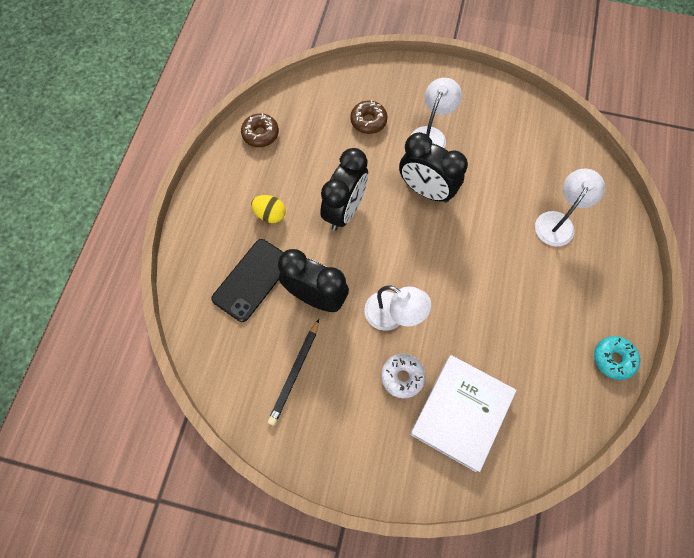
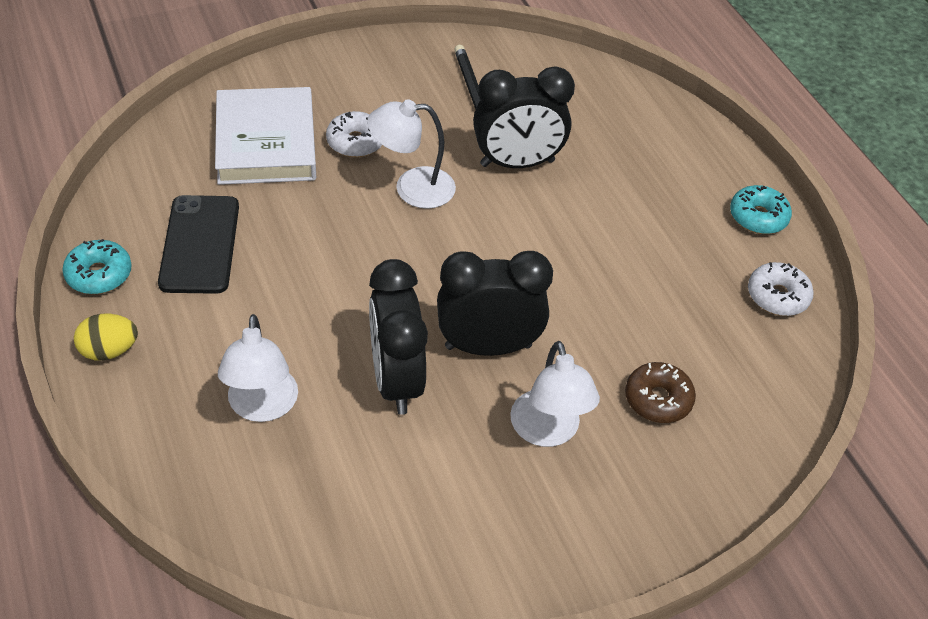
camera: 140 degrees right, 20 degrees down
(219, 180) = (758, 217): none -> turquoise donut
(252, 280) = (602, 144): black phone -> black phone (200, 244)
(260, 134) = (777, 296): brown donut -> white donut
(270, 214) = (656, 213): yellow egg -> yellow egg (109, 351)
(344, 210) = (572, 264): black clock -> black clock (396, 380)

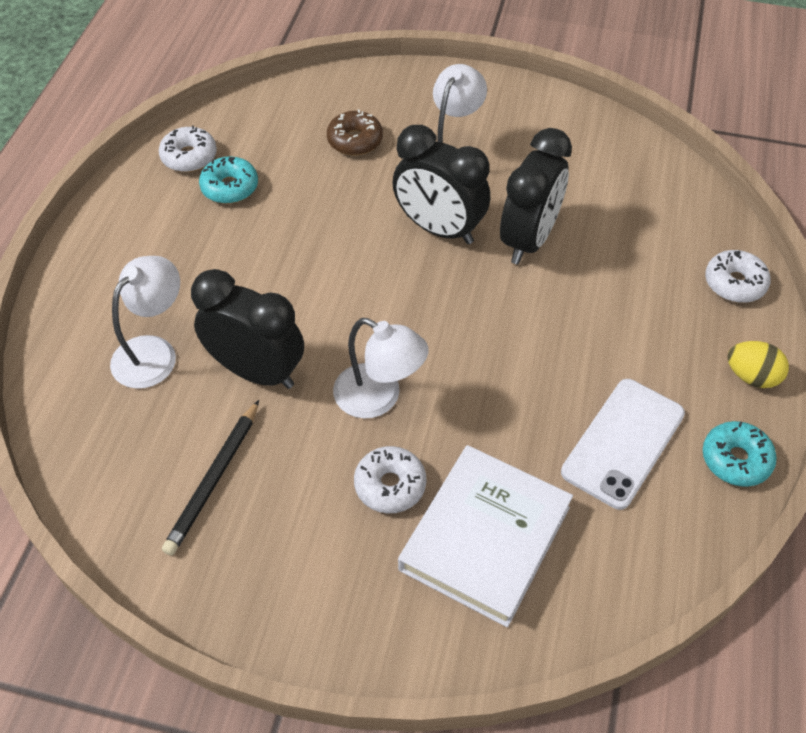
camera: 140 degrees left, 5 degrees up
(161, 441) = (734, 283): none -> white donut
(200, 244) = (623, 443): black phone -> white phone
(262, 407) = (644, 270): white lamp -> white lamp (153, 352)
(758, 217) = (119, 215): turquoise donut -> turquoise donut (230, 187)

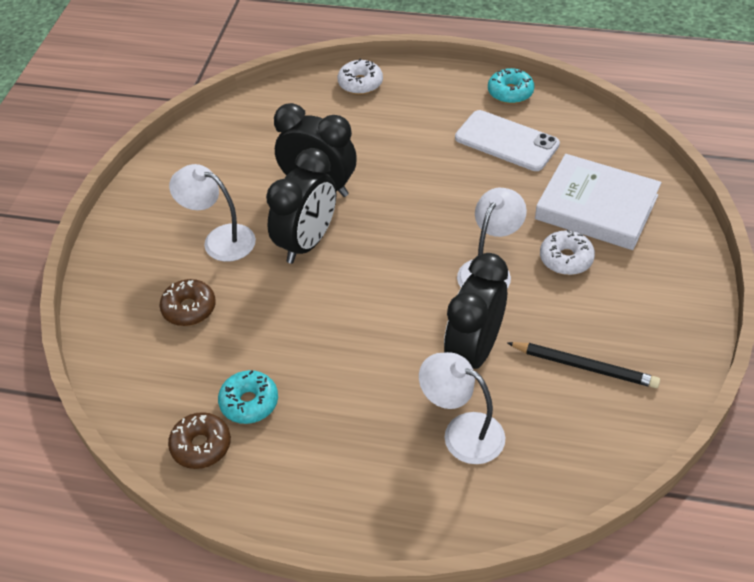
camera: 90 degrees left, 5 degrees down
(189, 157) = (201, 446): white donut -> brown donut
(751, 376) = (442, 81): yellow egg -> none

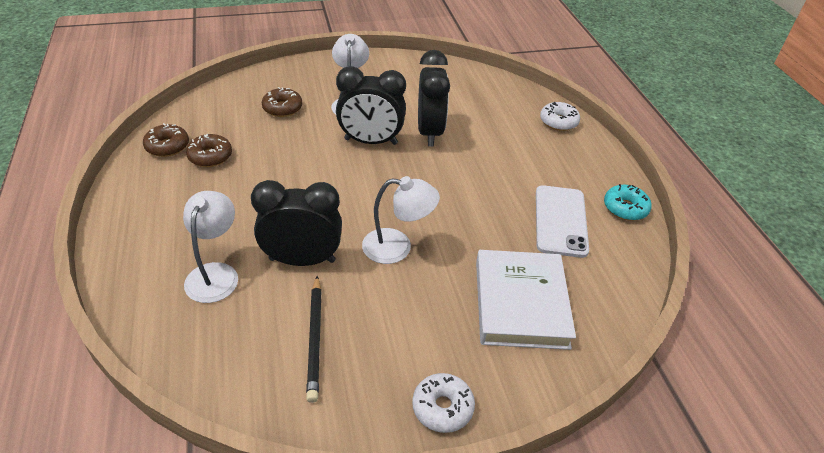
camera: 60 degrees right, 5 degrees down
(249, 402) = (210, 156): turquoise donut -> brown donut
(566, 259) = (440, 296): white donut -> white donut (442, 407)

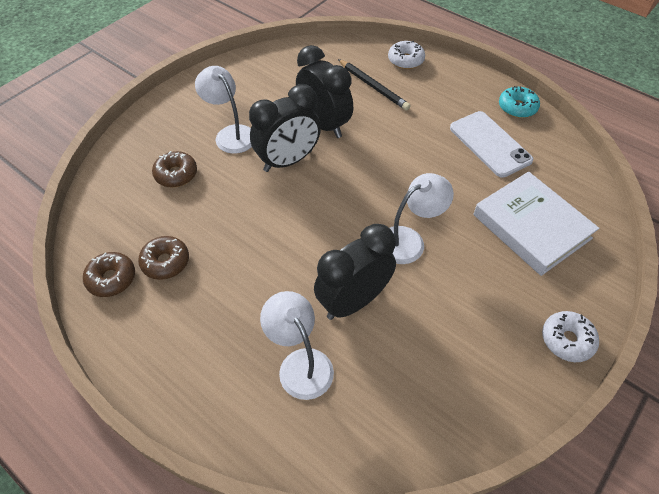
camera: 35 degrees left, 10 degrees up
(315, 339) = (435, 357): black pencil -> black pencil (373, 86)

